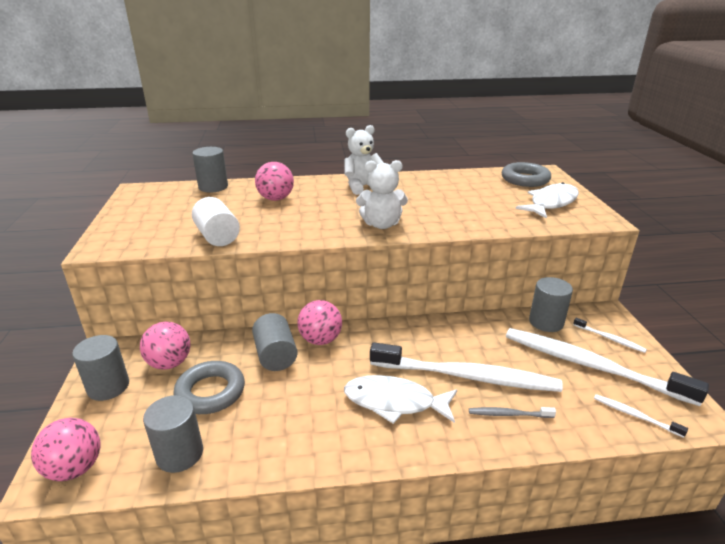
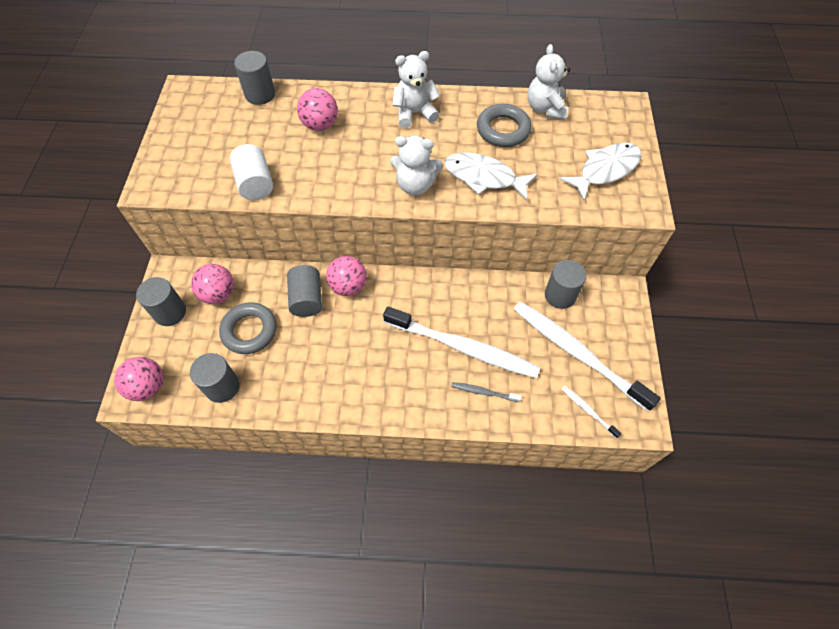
camera: 10 degrees right, 30 degrees up
(394, 402) = (394, 365): white fish -> white fish (484, 177)
(477, 177) = (545, 108): none -> white teddy bear
(525, 179) = (597, 120): grey ring -> grey ring (503, 130)
(610, 339) = (610, 325): white toothbrush -> none

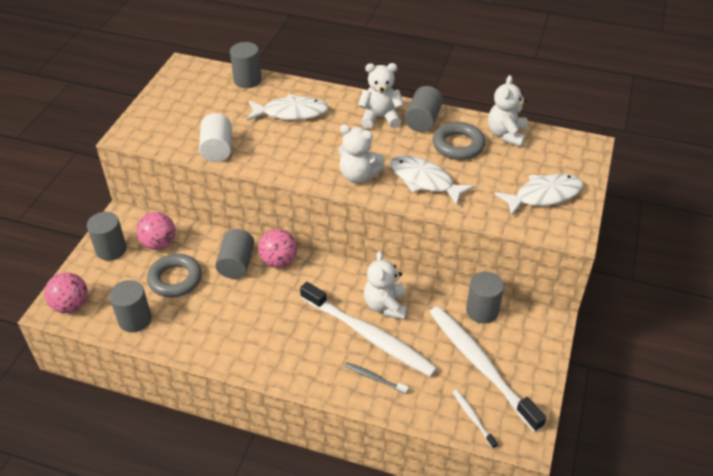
camera: 15 degrees right, 15 degrees down
(320, 125) = (291, 113): pink ball -> white fish
(458, 108) = (423, 120): none -> grey cylinder
(468, 311) = (385, 306): none -> white teddy bear

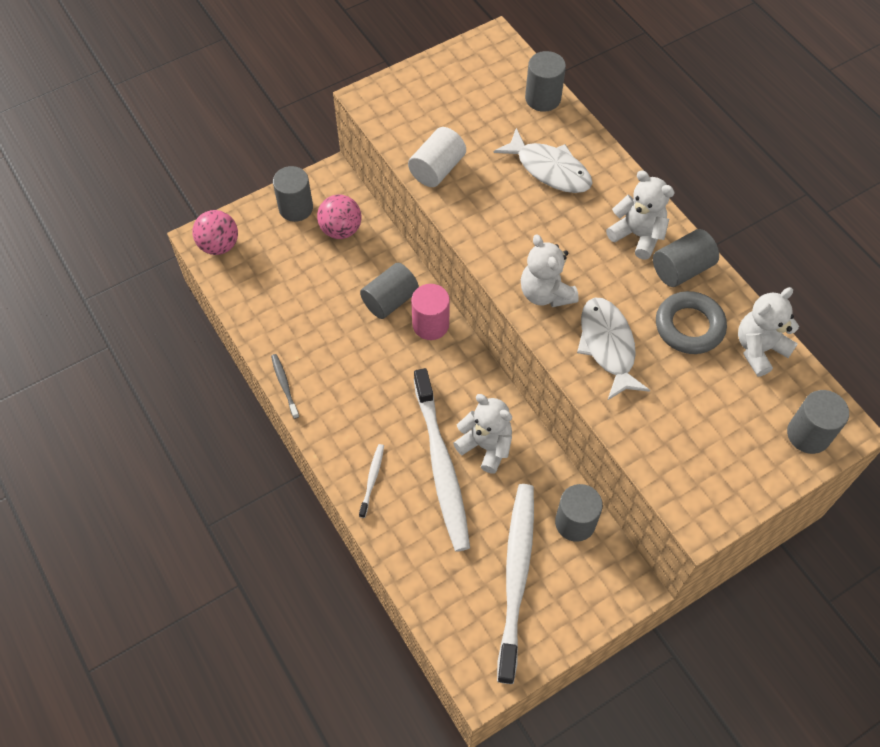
camera: 40 degrees right, 15 degrees up
(135, 319) = (257, 297): grey cylinder -> grey cylinder (808, 434)
(175, 279) = (324, 279): grey ring -> none
(278, 261) = (430, 324): pink ball -> pink cylinder
(374, 378) = (406, 512): grey toothbrush -> grey toothbrush (284, 385)
(385, 306) = (486, 446): white teddy bear -> white teddy bear turned 90 degrees clockwise
(473, 417) = (457, 621): white toothbrush -> white toothbrush (372, 479)
(544, 195) = (720, 454): white fish -> none

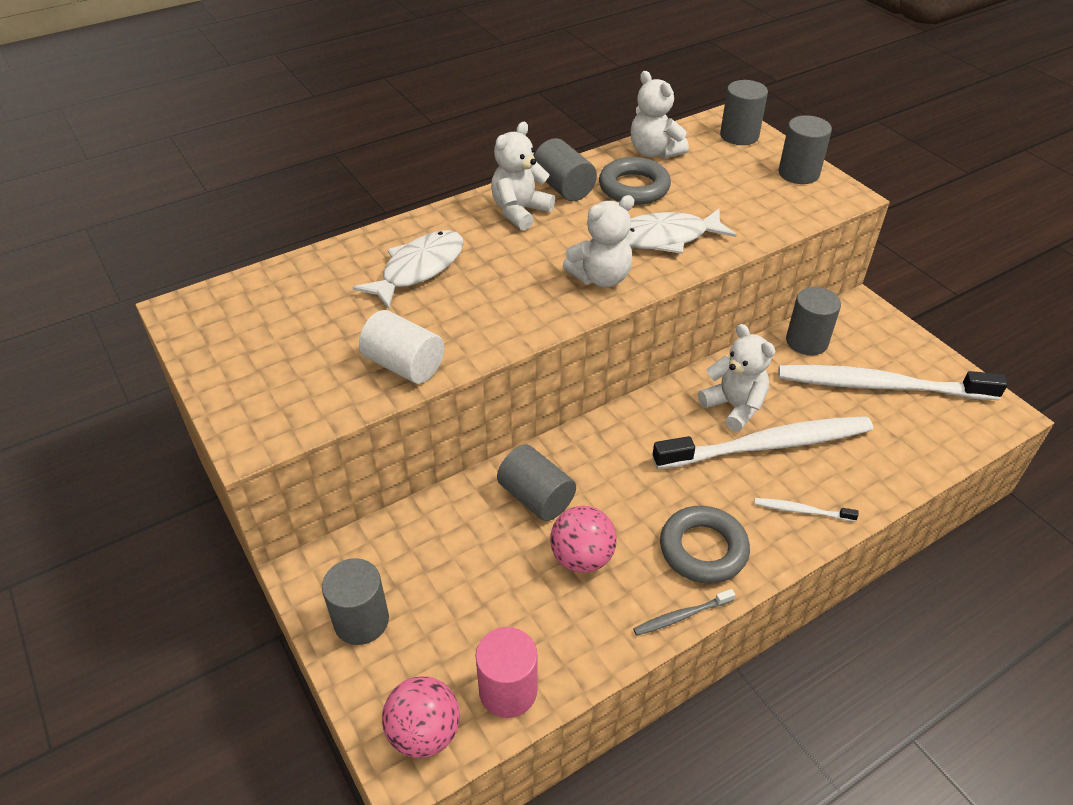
camera: 90 degrees left, 15 degrees down
(339, 405) = (703, 549): none -> grey ring
(341, 230) = (411, 558): pink ball -> pink ball (582, 557)
(430, 324) = (573, 455): pink cylinder -> pink cylinder (508, 690)
(486, 446) = (734, 407): white teddy bear -> white teddy bear turned 105 degrees clockwise
(543, 98) = (301, 271): grey cylinder -> grey cylinder (798, 173)

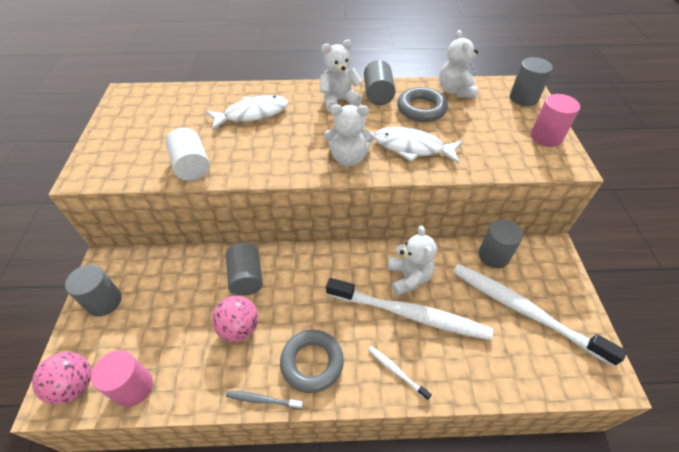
camera: 30 degrees right, 5 degrees up
(798, 173) = (546, 137): grey cylinder -> pink cylinder

